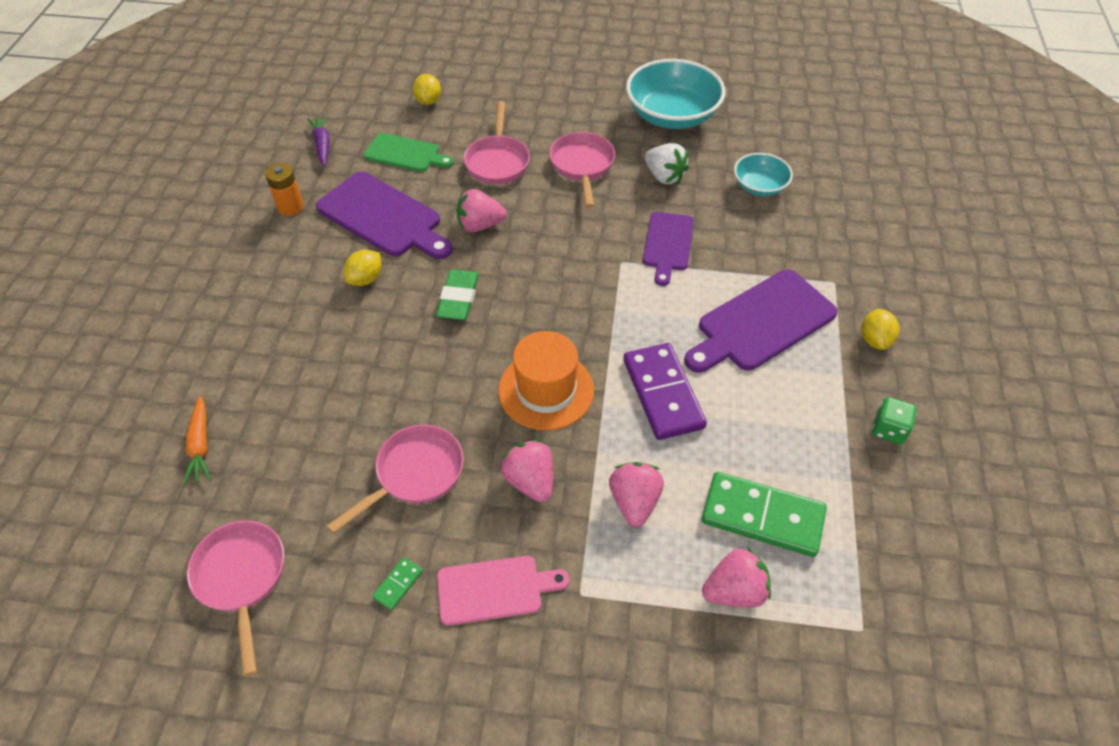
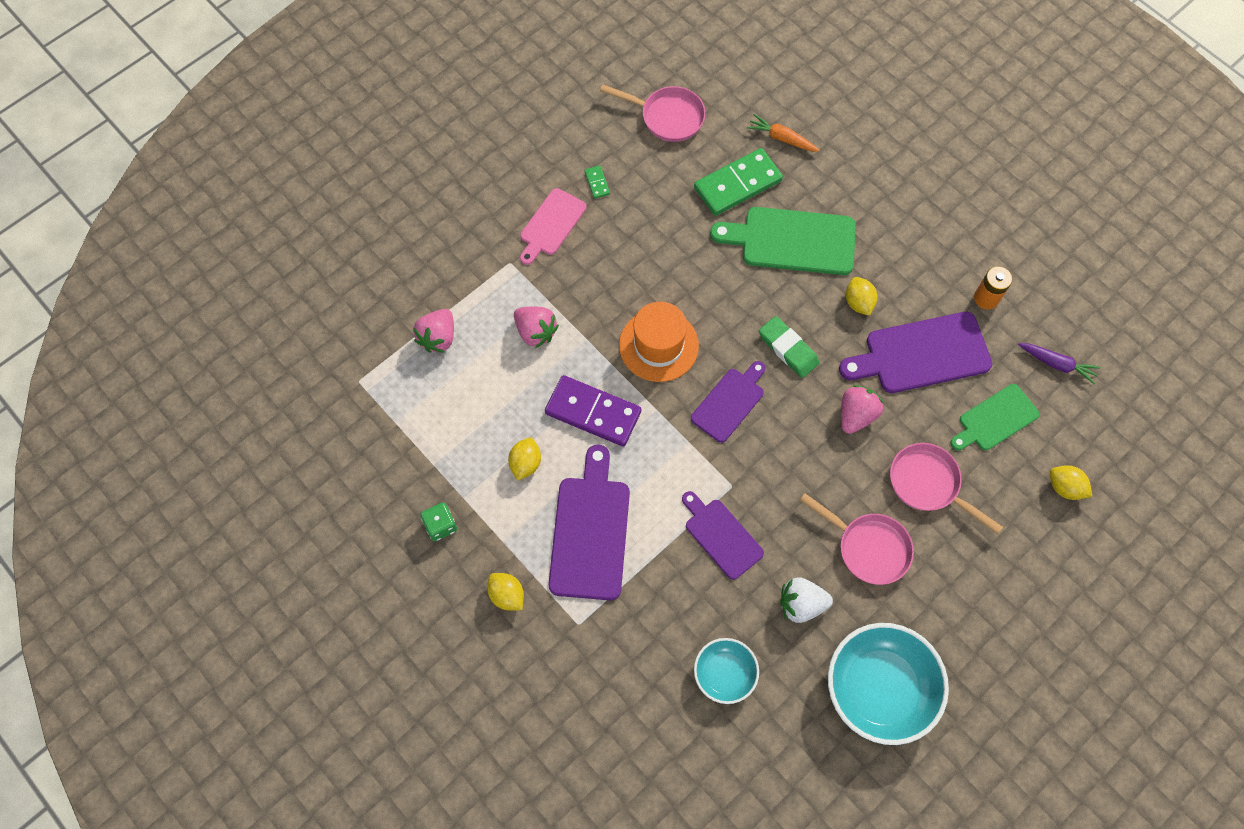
camera: 130 degrees right, 15 degrees up
(335, 361) = (792, 241): none -> green cutting board
(414, 474) = (661, 232): pink pan -> none
(530, 481) = (600, 288): pink strawberry -> none
(550, 306) = (729, 402): none -> purple cutting board
(762, 516) = (462, 392): green domino -> green domino (737, 184)
(764, 409) = (525, 463): none -> yellow lemon

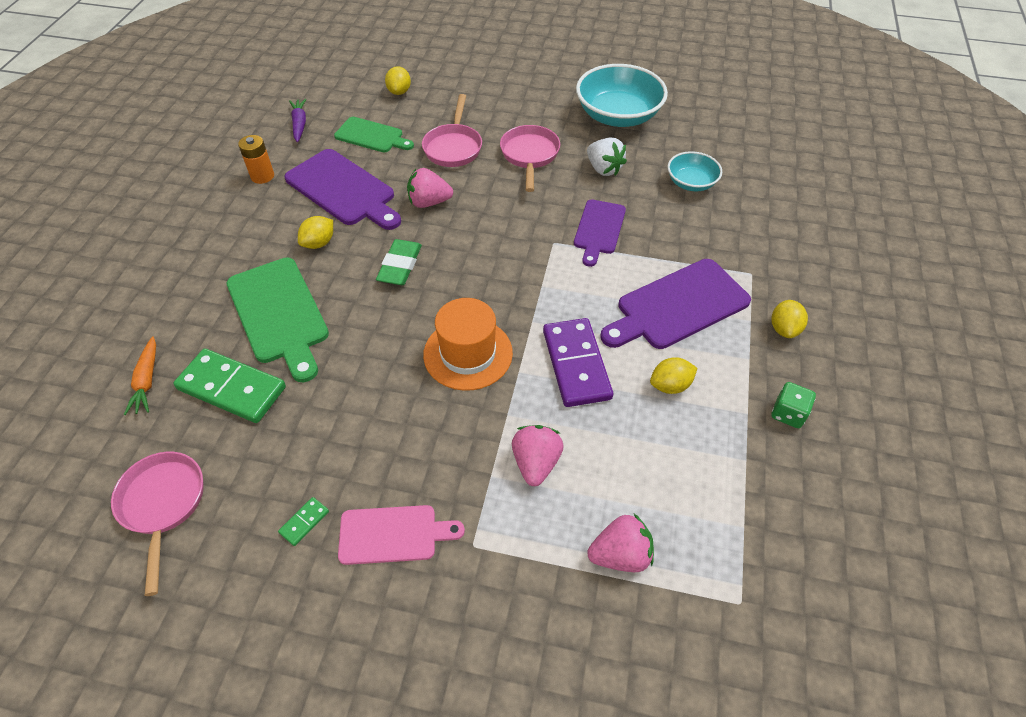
camera: 125 degrees left, 15 degrees down
(729, 402) = (482, 278): purple cutting board -> none

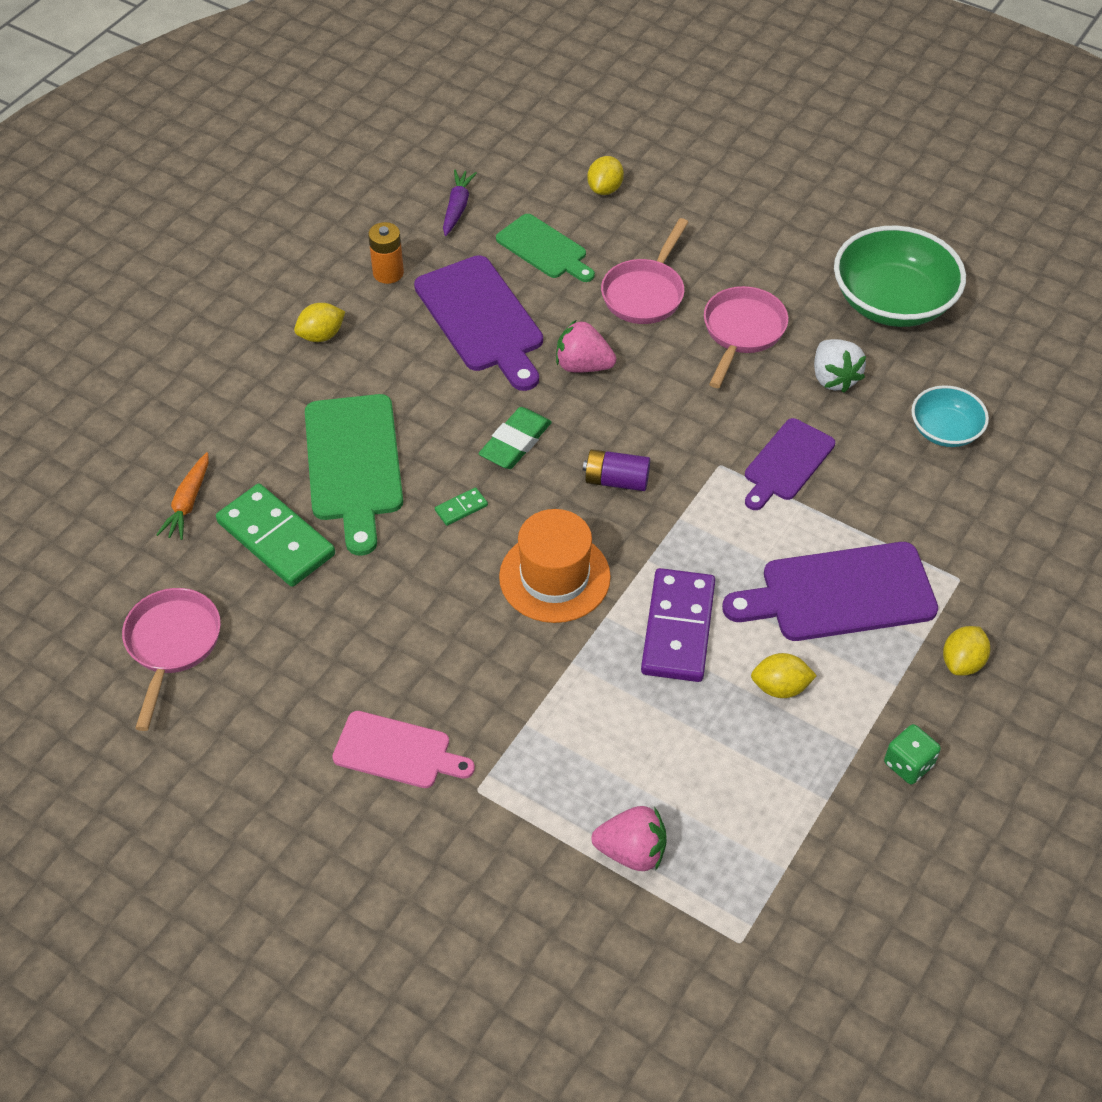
camera: 20 degrees right, 0 degrees up
(304, 522) = (309, 709): green domino -> green domino (461, 508)
(319, 243) = (428, 385): yellow lemon -> yellow lemon (321, 335)
(485, 272) = (616, 480): none -> purple battery
(536, 463) = (581, 726): pink strawberry -> none
(618, 116) = (892, 302): turquoise bowl -> green bowl

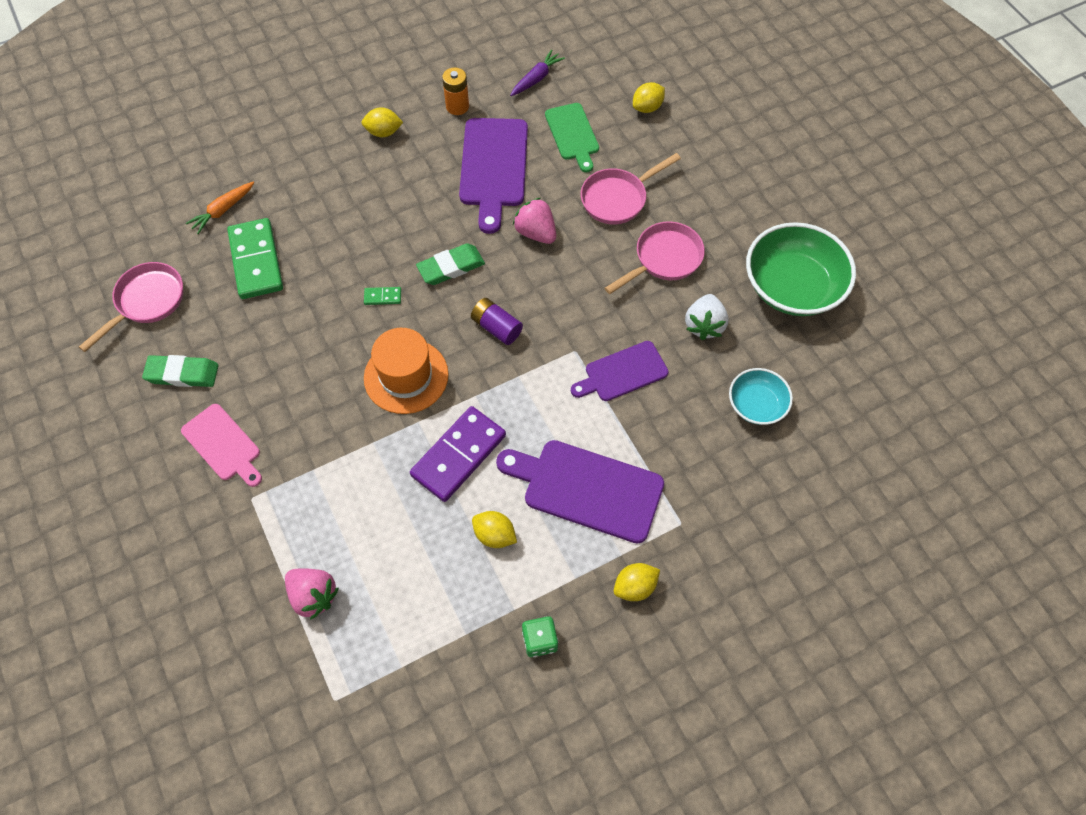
camera: 30 degrees right, 10 degrees up
(283, 701) = (182, 374): none -> green eraser
(354, 464) = (339, 233): green cutting board -> none

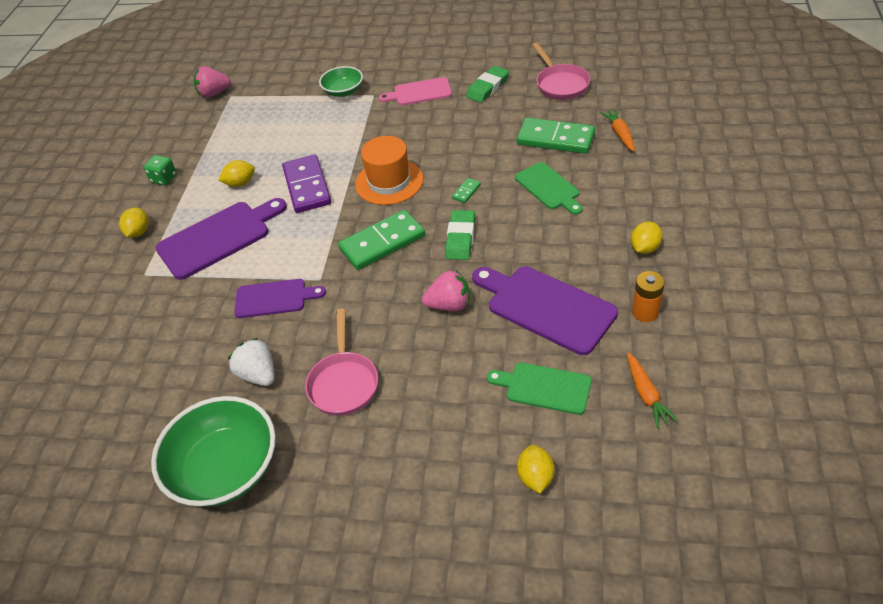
camera: 130 degrees right, 15 degrees down
(258, 542) = (343, 91): none -> green bowl
(313, 596) = (290, 103): pink strawberry -> pink strawberry (214, 93)
(339, 232) = (549, 188): none -> green cutting board
(496, 327) = (382, 243): purple battery -> green domino
(536, 78) = (646, 395): purple carrot -> orange carrot
(618, 198) = (437, 383): pink pan -> none
(622, 373) = (274, 298): purple cutting board -> purple cutting board turned 75 degrees clockwise
(756, 405) = (164, 368): turquoise bowl -> none

